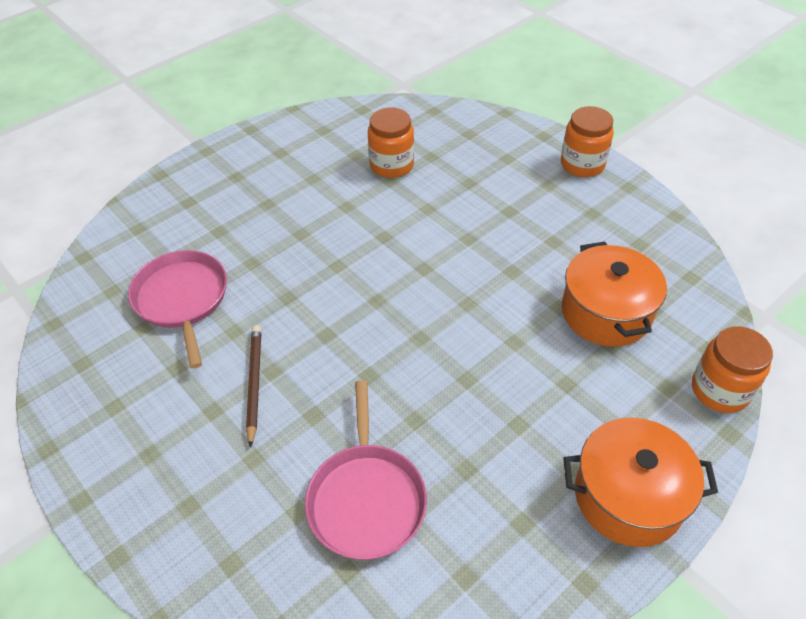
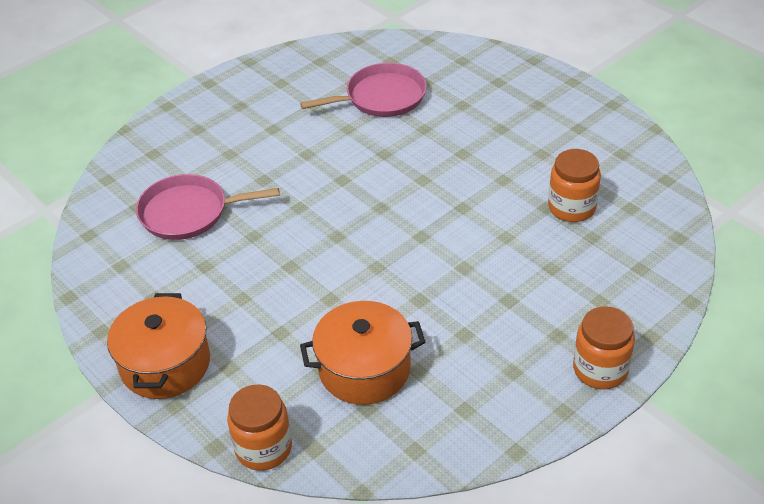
camera: 90 degrees right, 5 degrees down
(254, 384) = (295, 146): brown pencil -> none

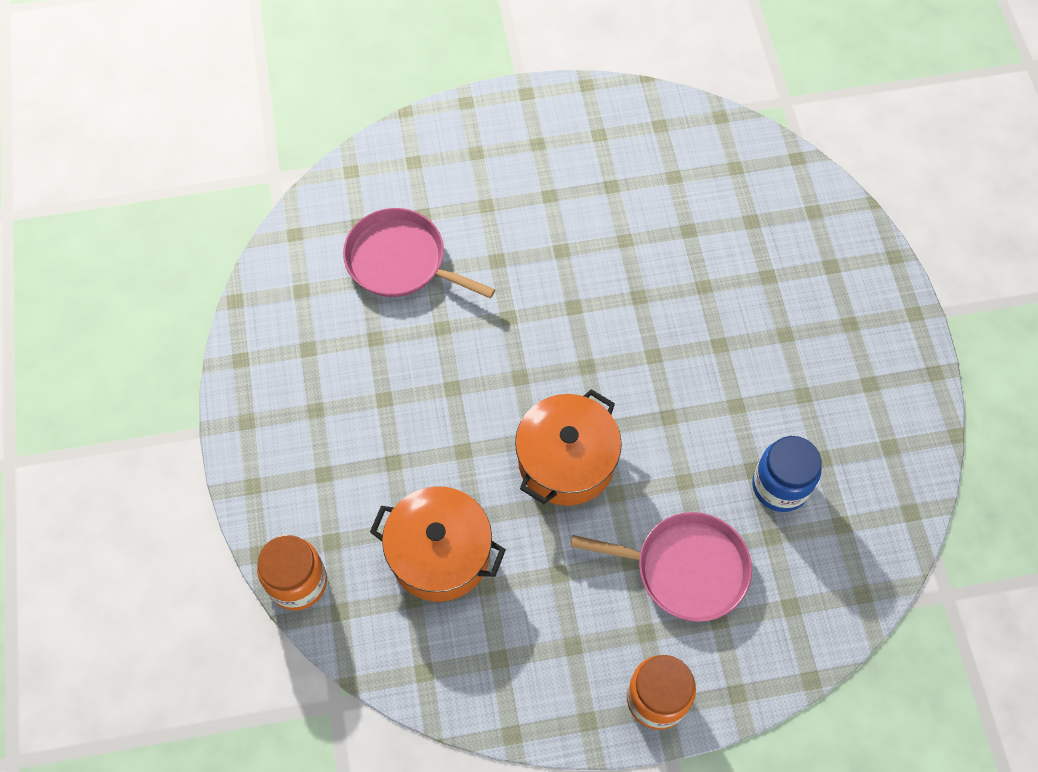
camera: 30 degrees right, 20 degrees up
(165, 364) = (272, 434): orange pot -> orange pot (566, 461)
(381, 97) = (690, 215): pink pan -> pink pan (685, 568)
(571, 207) = (780, 486): orange jar -> blue jar

